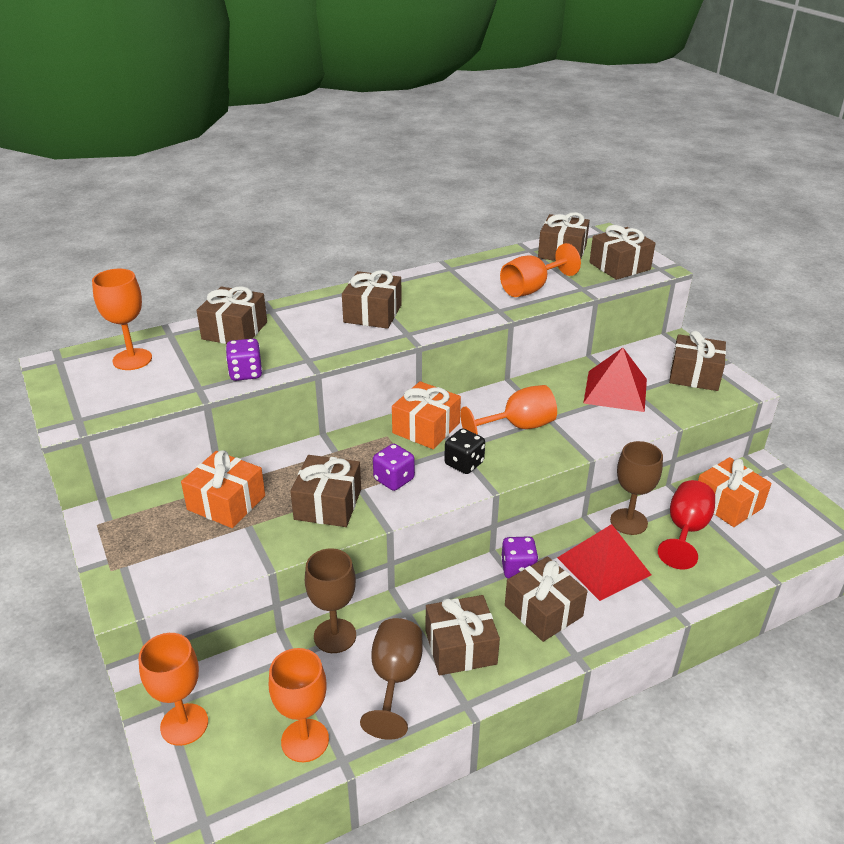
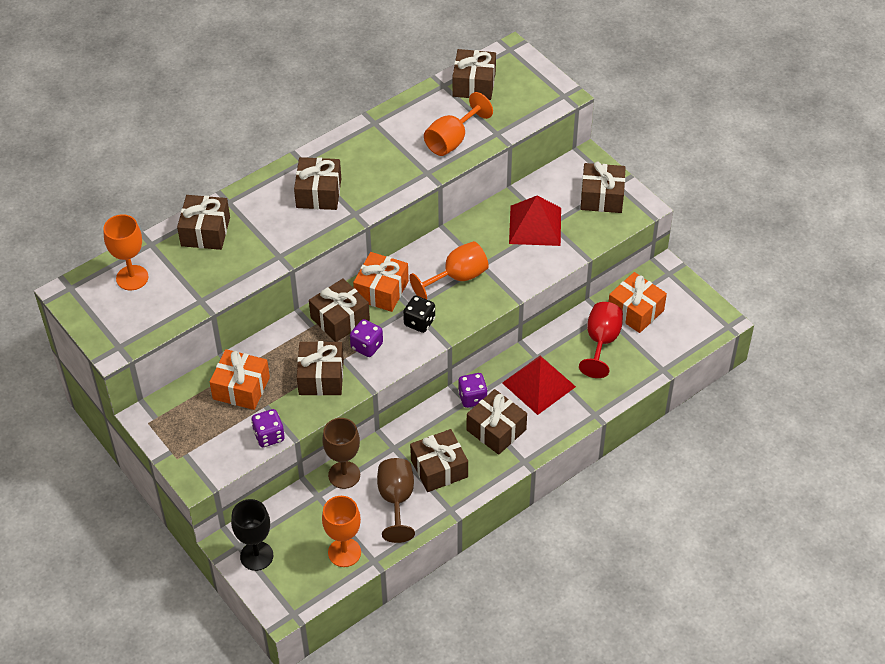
camera: 10 degrees left, 15 degrees up
(184, 724) = (256, 556): orange goblet -> black goblet
(246, 373) = (233, 279): purple dice -> purple dice (269, 436)
(619, 266) = (528, 97): brown gift -> brown gift (340, 319)
(628, 522) = (556, 341): brown goblet -> none

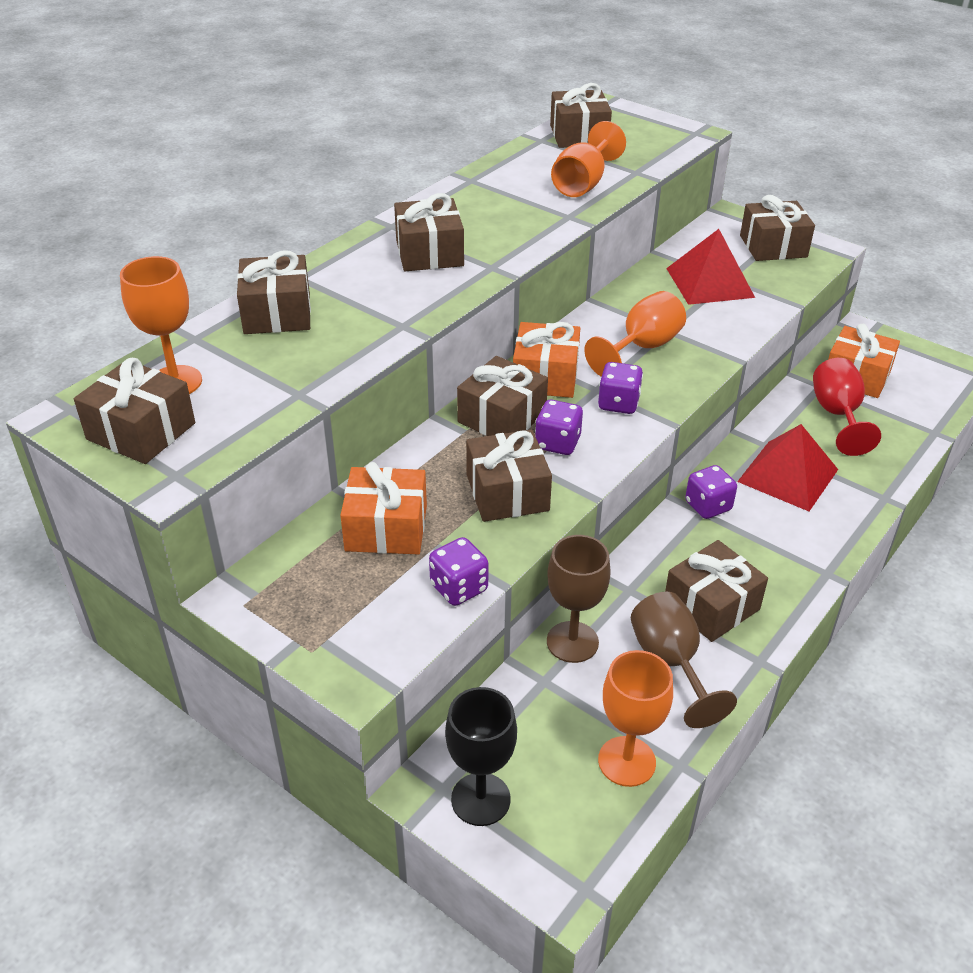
camera: 15 degrees left, 10 degrees down
(419, 322) = (618, 403): black dice -> purple dice
(496, 430) = (764, 540): brown gift -> brown gift (141, 431)

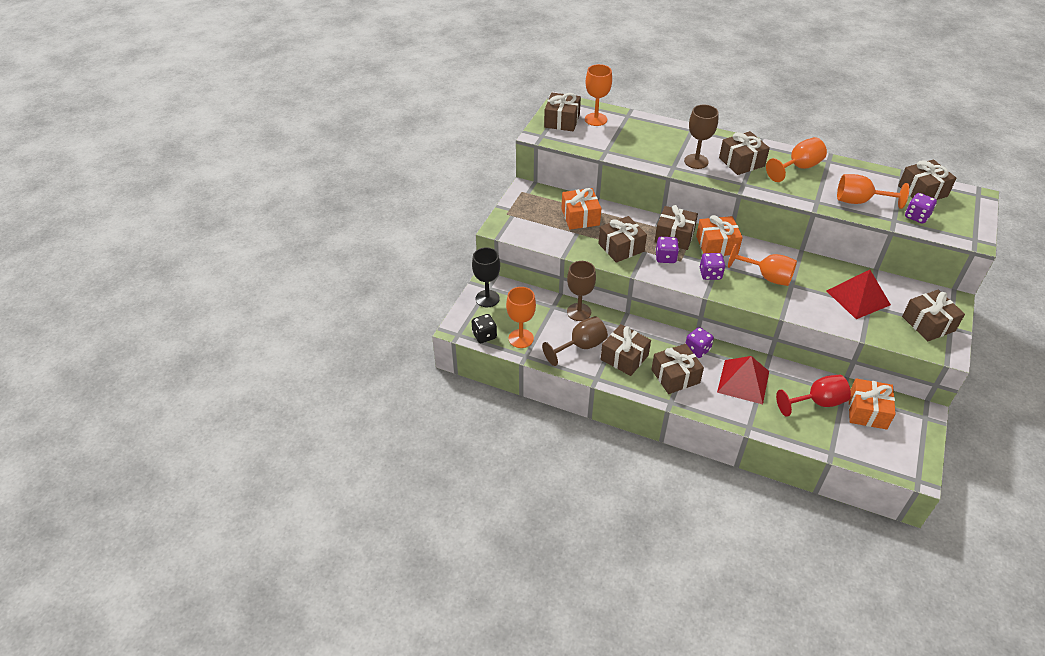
camera: 75 degrees right, 5 degrees up
(277, 313) = (659, 131): brown gift -> brown gift (675, 376)
(400, 297) = (696, 161): none -> brown goblet
(459, 588) = (555, 244): purple dice -> purple dice (916, 216)
(474, 208) = (798, 167): none -> orange goblet
(602, 832) = (484, 335): none -> black dice

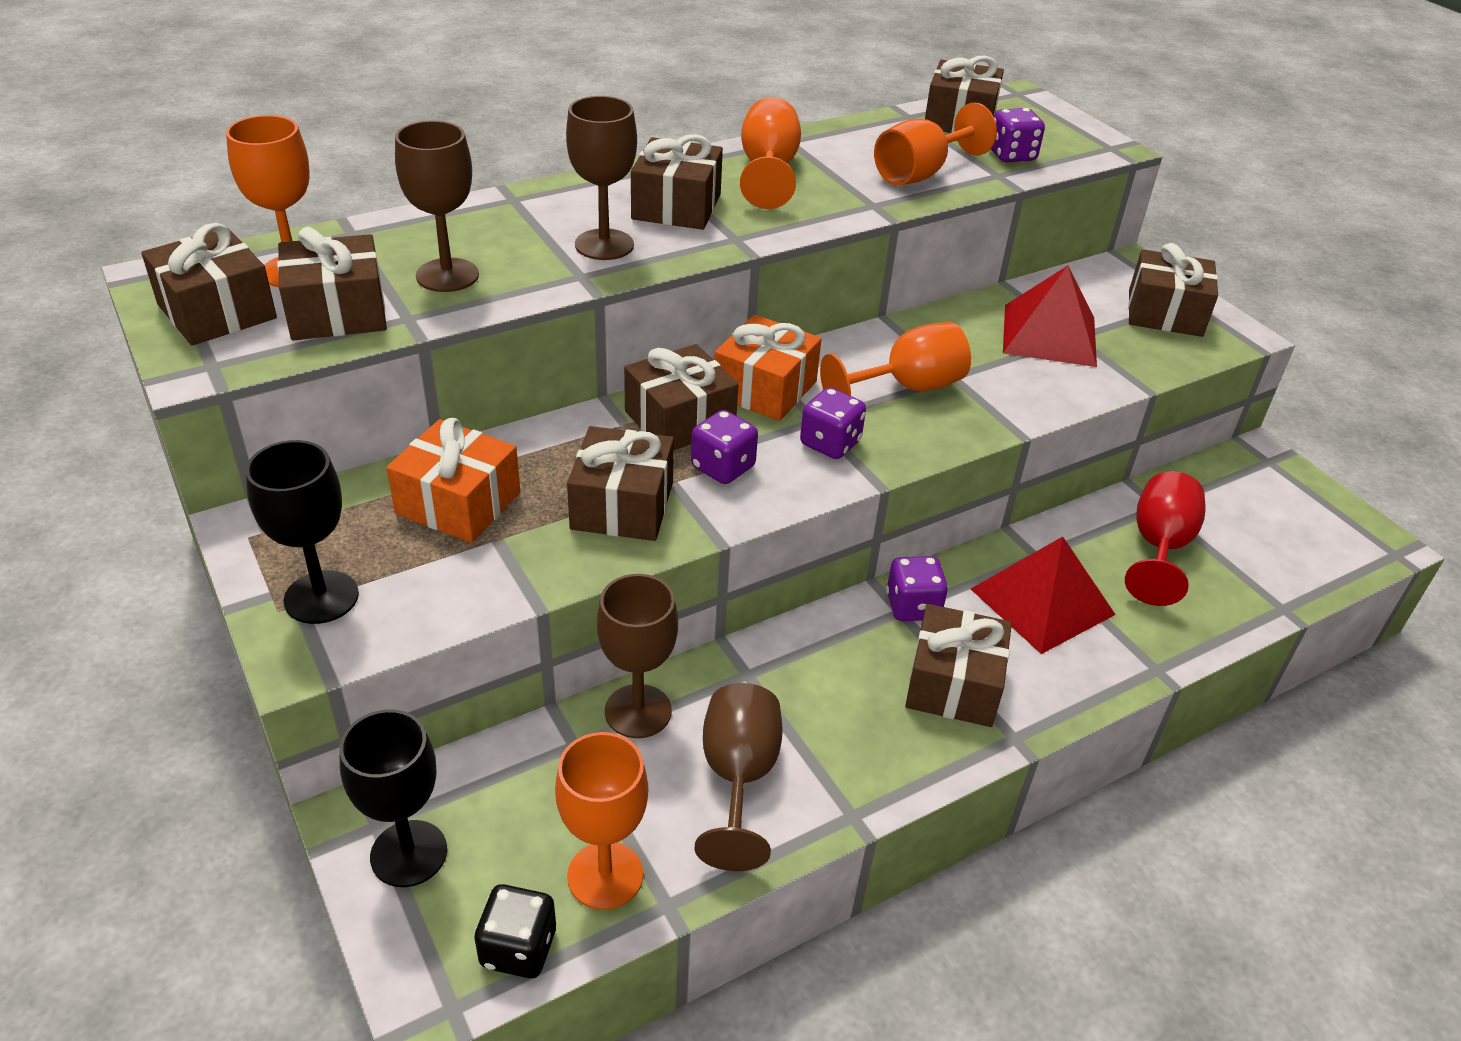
camera: 55 degrees left, 5 degrees down
(519, 217) = (321, 597): none -> black goblet
(624, 357) = (836, 726): brown gift -> brown gift (337, 312)
(635, 144) = (447, 275): none -> brown goblet
(867, 411) = (1217, 508): orange gift -> none

